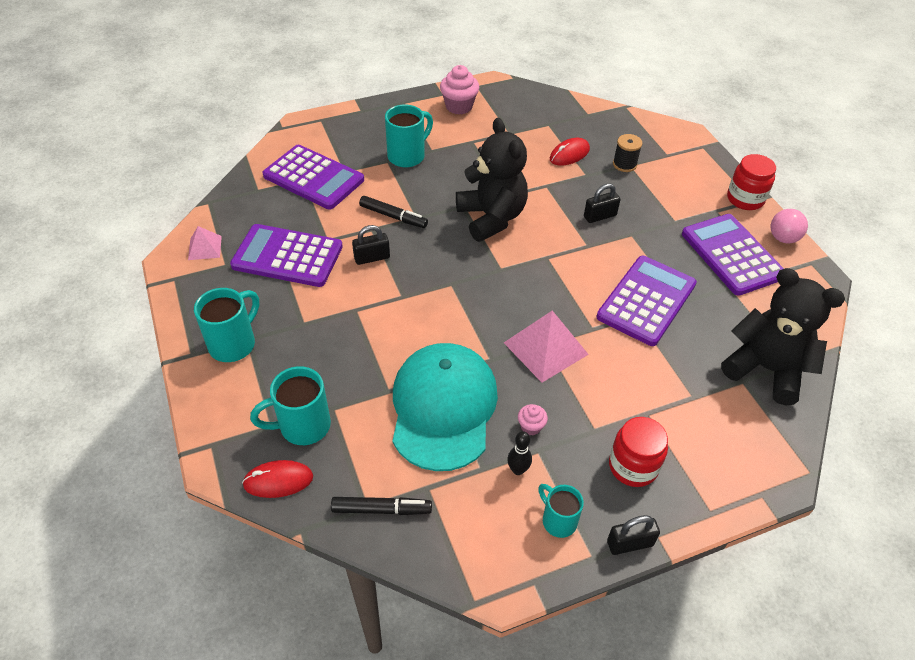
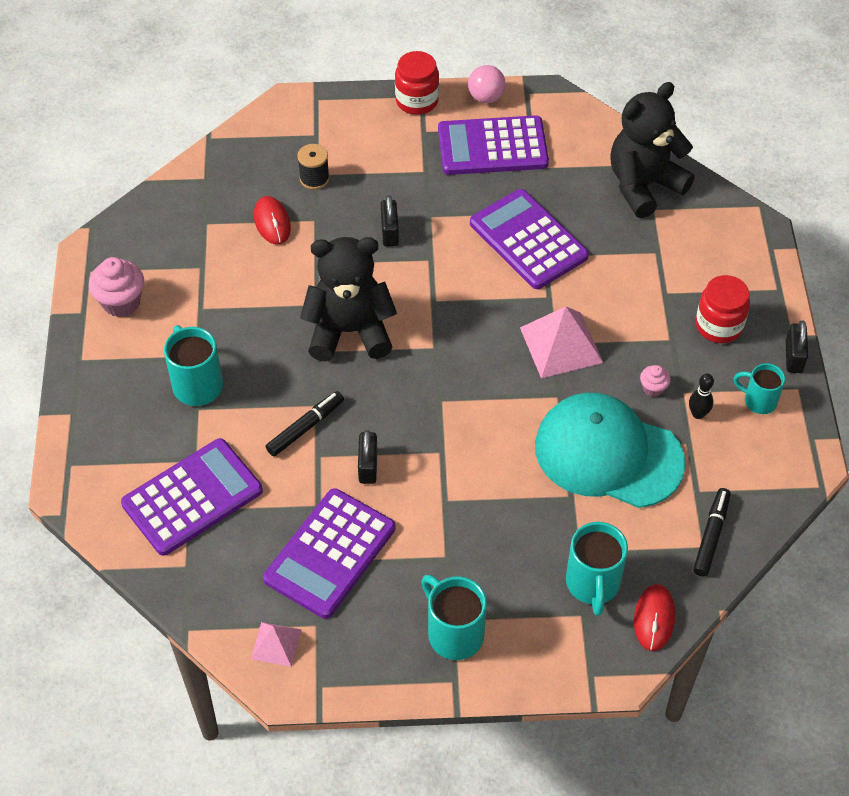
camera: 70 degrees left, 5 degrees up
(558, 520) = (758, 401): turquoise mug -> turquoise mug turned 45 degrees clockwise

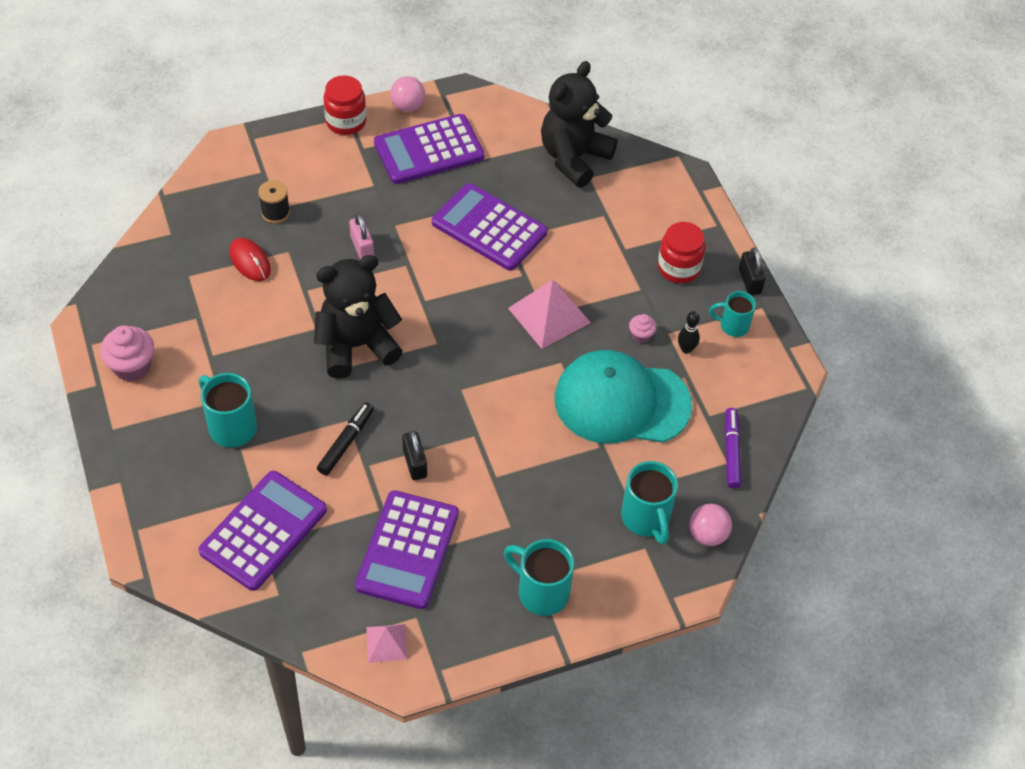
camera: 20 degrees left, 0 degrees up
(389, 232) = (362, 247): black padlock -> pink padlock
(654, 618) = (707, 535): red mouse -> pink ball
(711, 535) = (731, 451): black marker -> purple marker

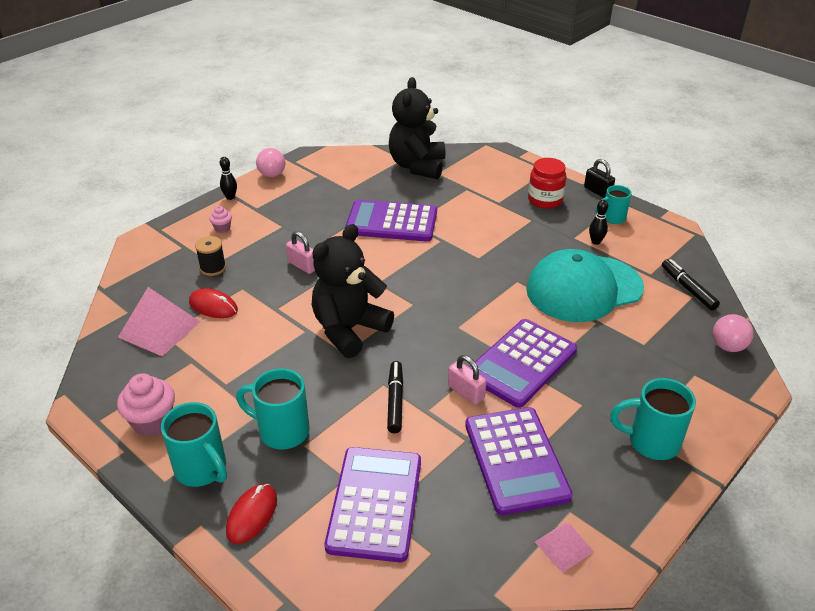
camera: 25 degrees left, 15 degrees down
(162, 493) = (252, 515): none -> red mouse
(346, 122) = (230, 197): red jar -> black bowling pin
(415, 463) = (466, 392): black padlock -> pink padlock
(429, 150) = (308, 193): purple calculator -> purple calculator (521, 363)
(549, 315) = (482, 256): pink pyramid -> pink pyramid (159, 329)
(641, 335) = (558, 245): pink cupcake -> pink cupcake (222, 228)
(646, 519) = (676, 355): turquoise mug -> turquoise mug (202, 469)
(731, 451) = (688, 289): purple marker -> black marker

